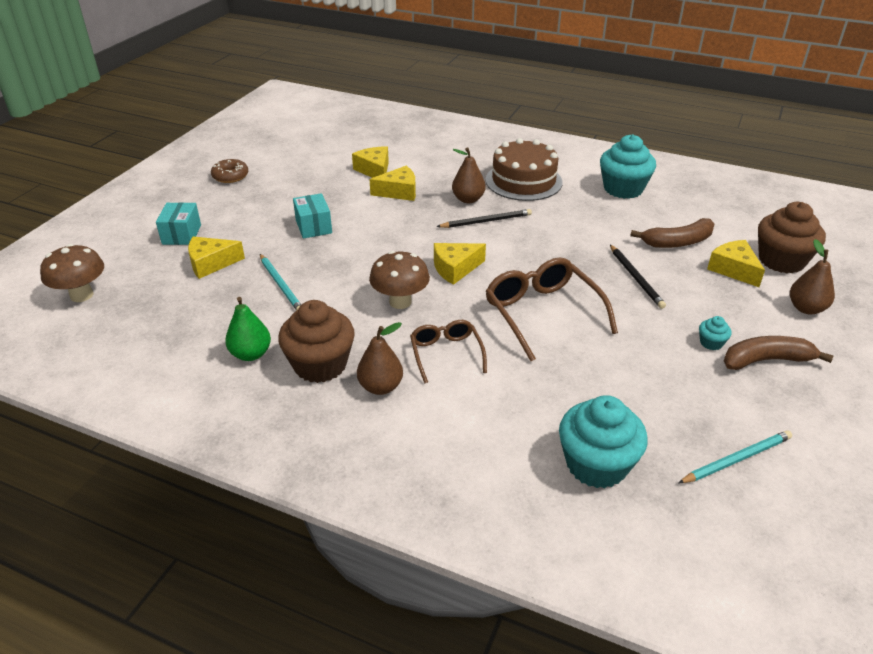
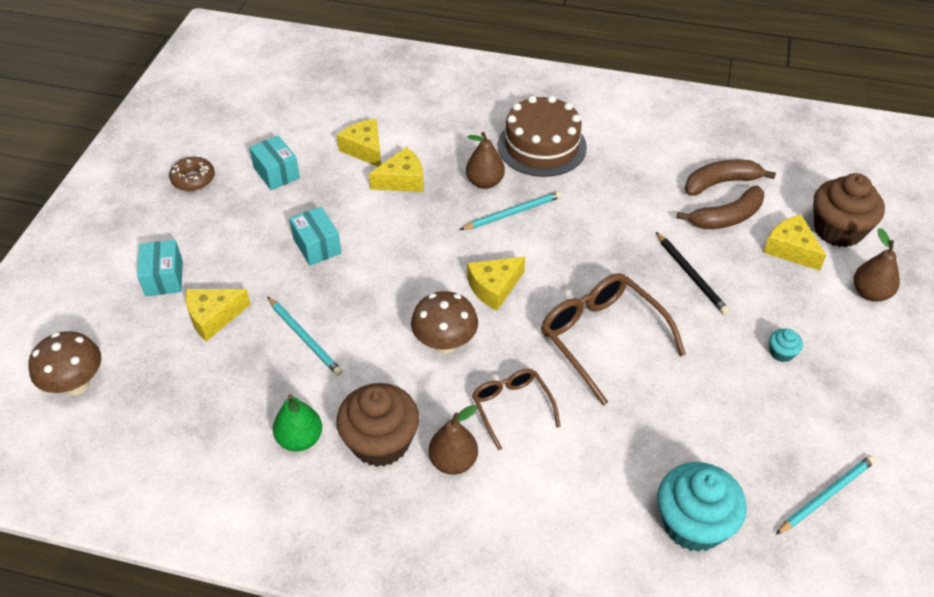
camera: 10 degrees left, 10 degrees up
(298, 178) = (276, 173): none -> turquoise box
(486, 221) = (513, 213): black pencil -> turquoise pencil
(623, 189) = (655, 145): turquoise cupcake -> none
(766, 360) = (839, 367): brown banana -> brown banana (721, 183)

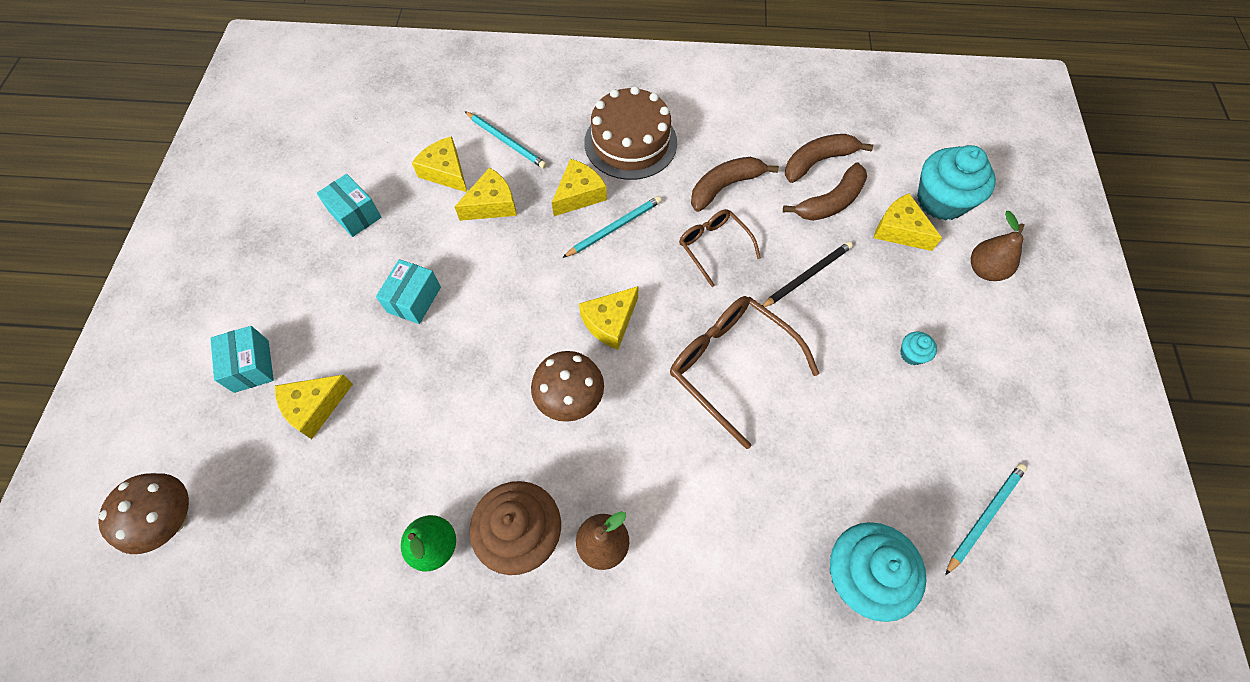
camera: 10 degrees left, 15 degrees up
(193, 179) = (264, 235): brown donut -> none
(305, 338) = (419, 417): turquoise pencil -> turquoise pencil (506, 141)
(317, 246) = (414, 299): turquoise box -> turquoise box turned 60 degrees clockwise
(485, 182) = (579, 195): brown pear -> yellow cheese
(512, 407) = (653, 466): brown glasses -> brown glasses (713, 247)
(625, 192) = (725, 186): none -> brown banana
(691, 275) = (807, 275): black pencil -> black pencil turned 90 degrees counterclockwise
(838, 230) = (941, 201): brown cupcake -> turquoise cupcake

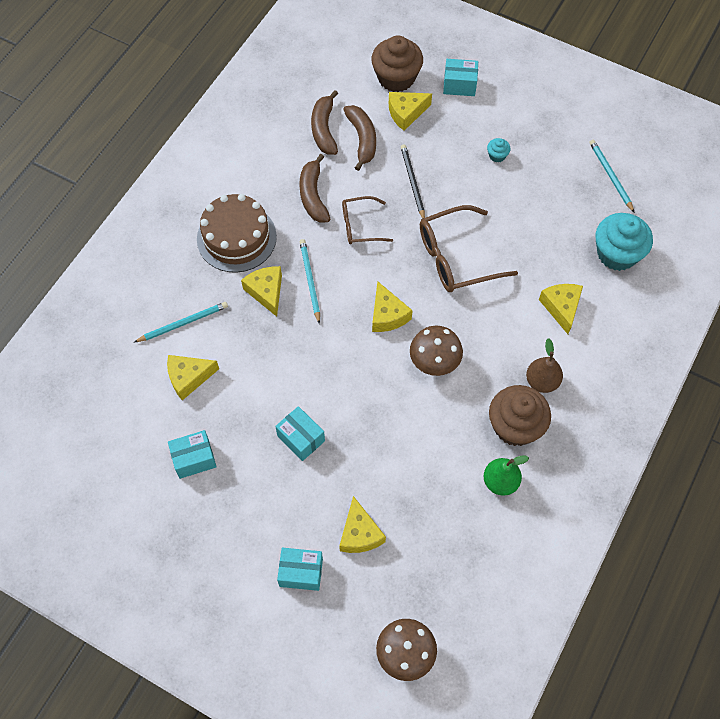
camera: 65 degrees left, 0 degrees up
(492, 204) = (241, 355): yellow cheese -> yellow cheese (561, 307)
(941, 201) = (396, 78): turquoise cupcake -> brown cupcake
(985, 270) = (459, 85): brown pear -> turquoise box

